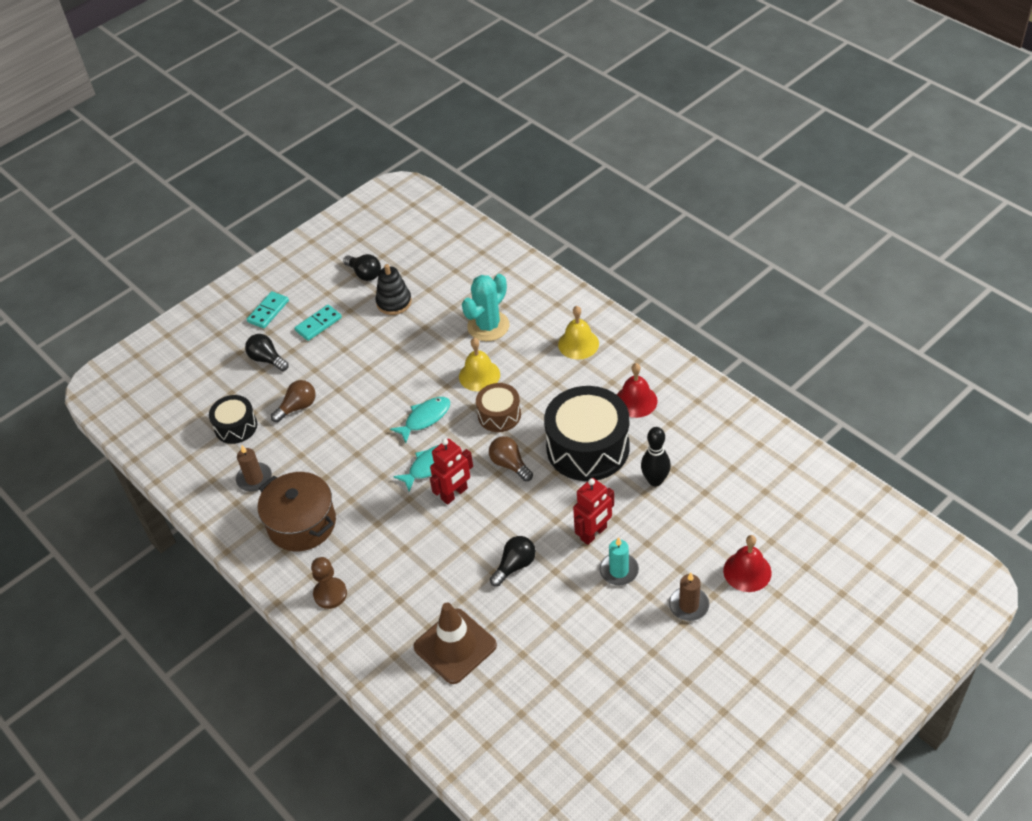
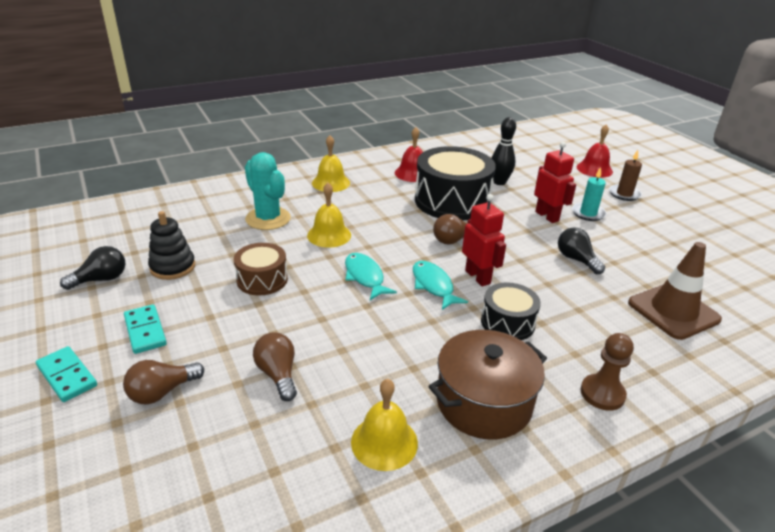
camera: 80 degrees left, 15 degrees down
(236, 426) = (269, 449): black drum -> black drum (507, 322)
(254, 479) = (384, 442): brown candle -> yellow bell
(267, 359) = (162, 392): black light bulb -> brown light bulb
(499, 415) = (388, 234): brown drum -> brown drum (262, 280)

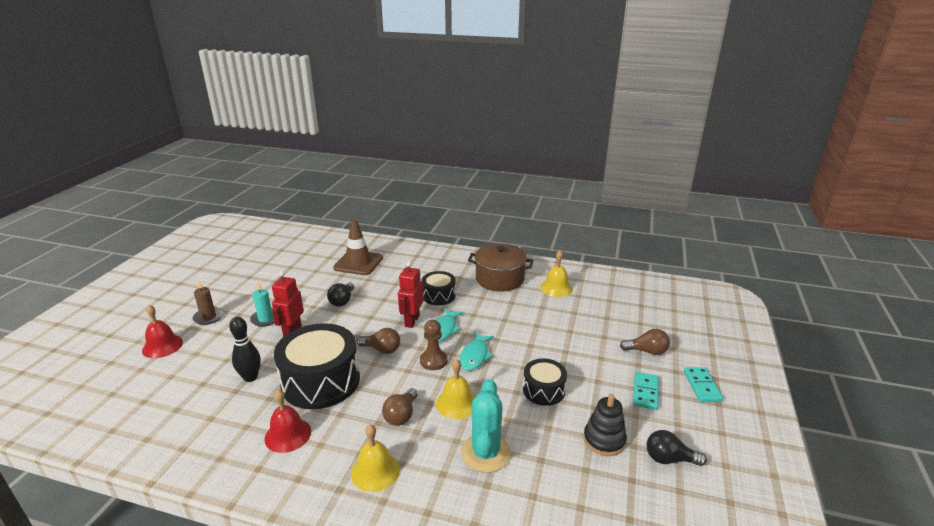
camera: 135 degrees left, 5 degrees down
(262, 280) = (543, 390): brown drum -> black drum
(278, 374) = (580, 330): brown light bulb -> brown light bulb (401, 415)
(602, 393) = (449, 260): brown pawn -> brown pawn (433, 361)

